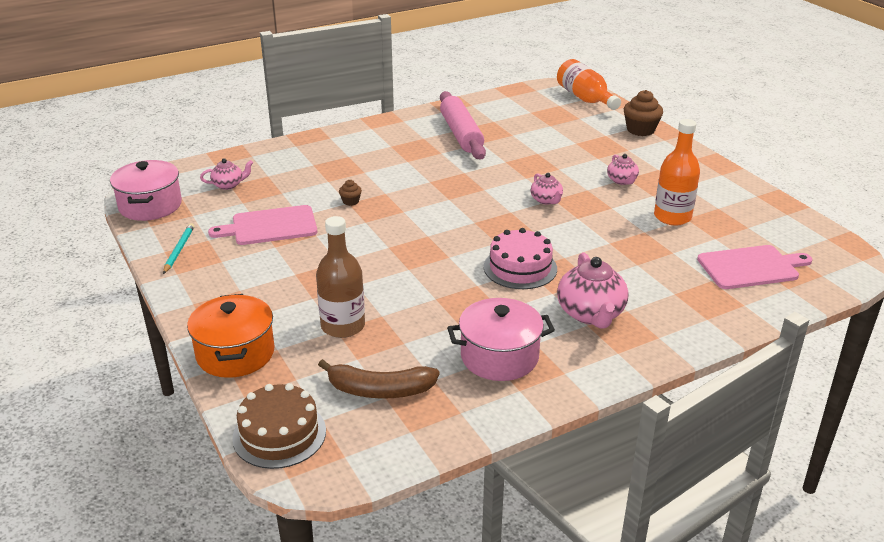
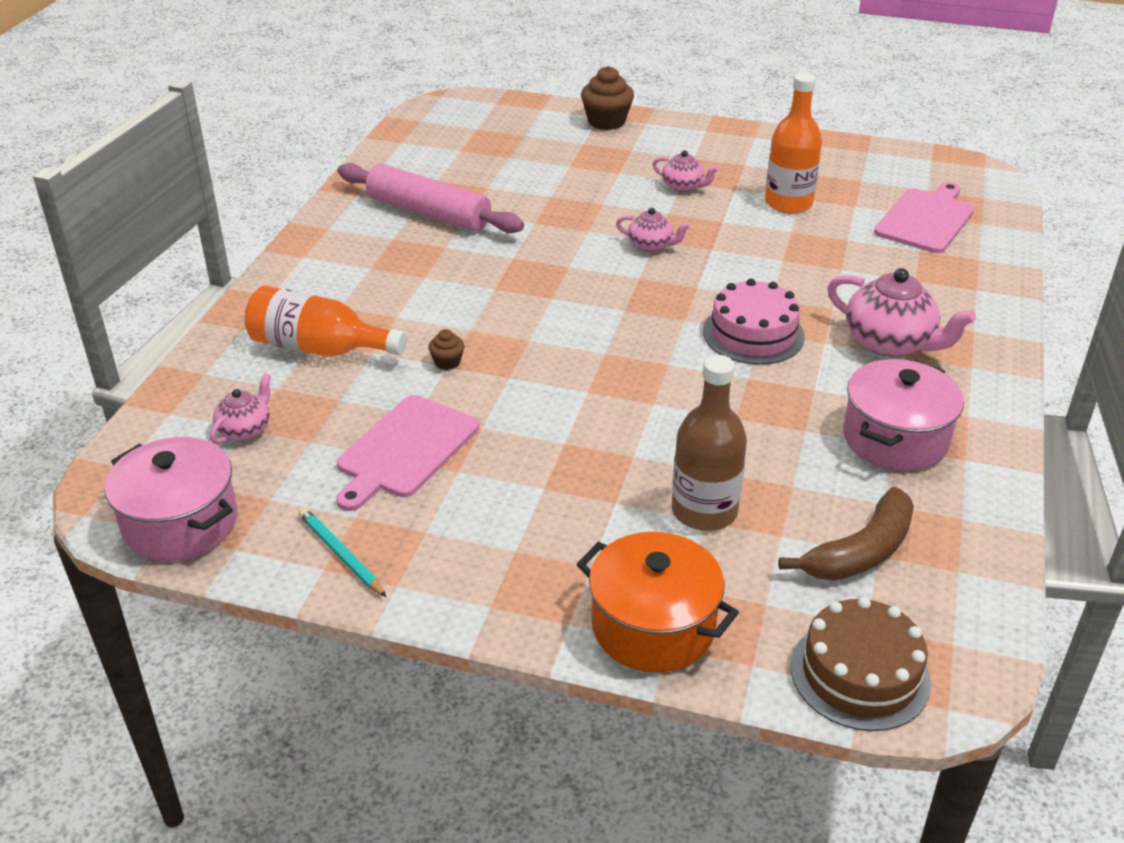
camera: 45 degrees left, 5 degrees up
(585, 99) = (491, 109): orange bottle -> orange bottle (319, 348)

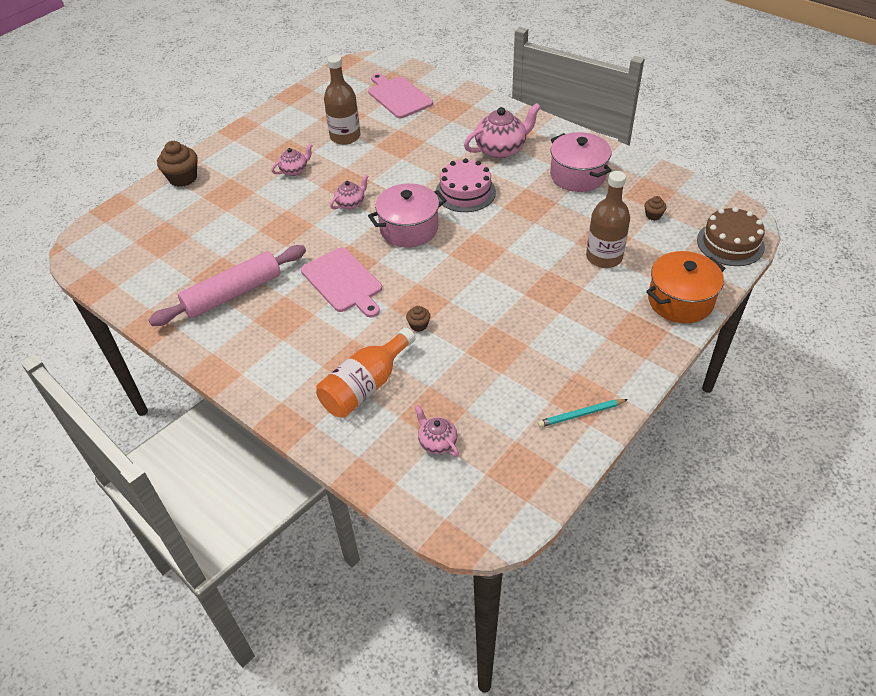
camera: 65 degrees left, 10 degrees up
(181, 523) = (520, 492): pink pot -> pink pot (409, 229)
(405, 450) = (497, 364): pink cutting board -> pink cutting board (343, 282)
(788, 203) = (345, 137): orange bottle -> brown bottle
(860, 551) = (653, 215): brown banana -> brown cupcake

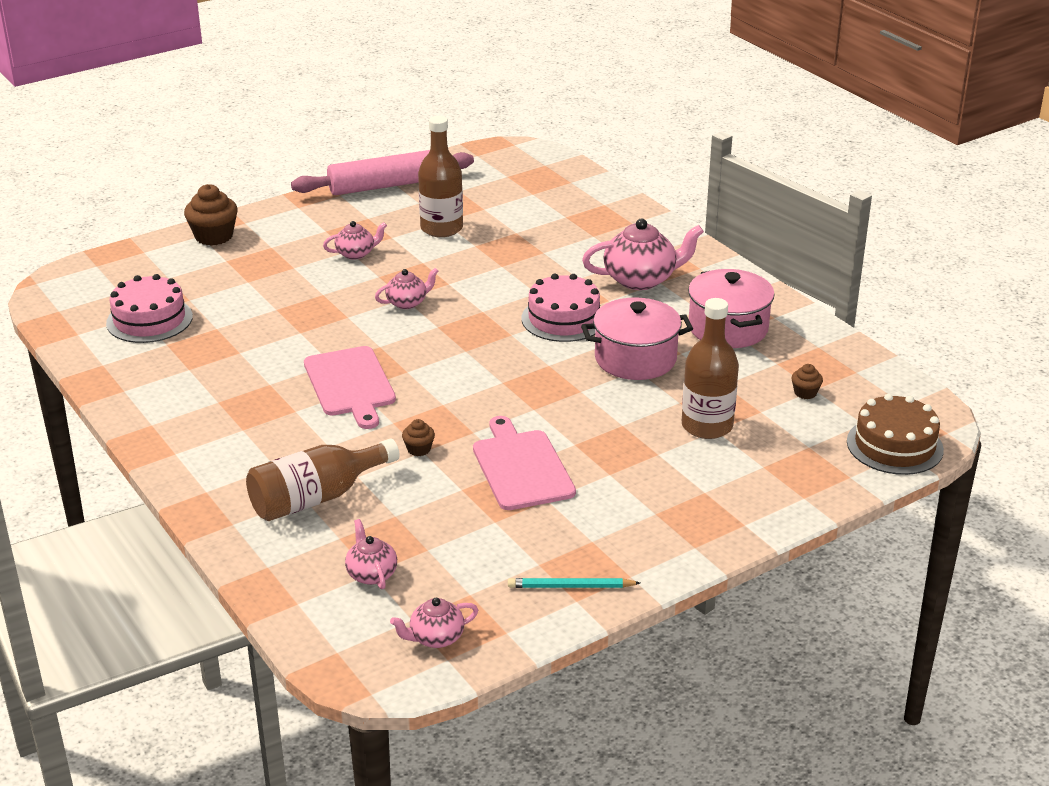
camera: 15 degrees right, 15 degrees down
(167, 260) = (149, 320): none -> pink cake
(233, 293) = (209, 369): pink rolling pin -> pink rolling pin (384, 186)
(365, 386) = (316, 498): orange bottle -> brown bottle
(398, 96) = (537, 195): pink cutting board -> pink cutting board (521, 467)
(409, 229) = (466, 344): pink pot -> pink pot (635, 359)
(510, 485) = (435, 638): none -> pink teapot
(680, 301) = (782, 495): orange pot -> none

